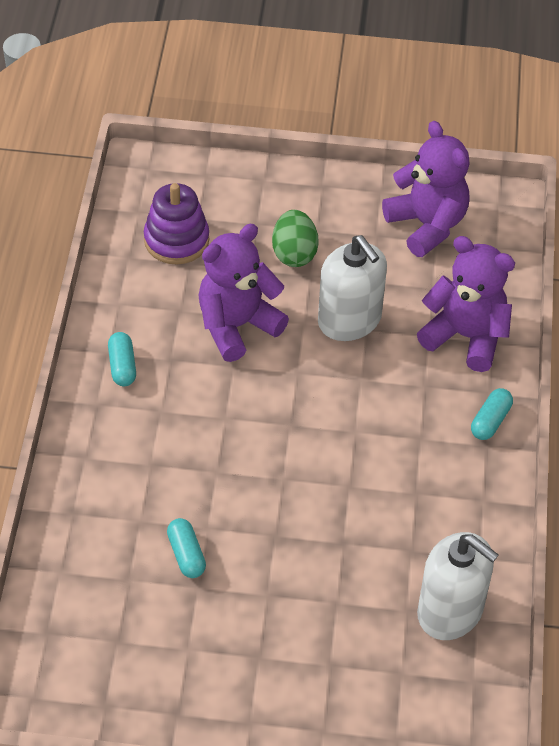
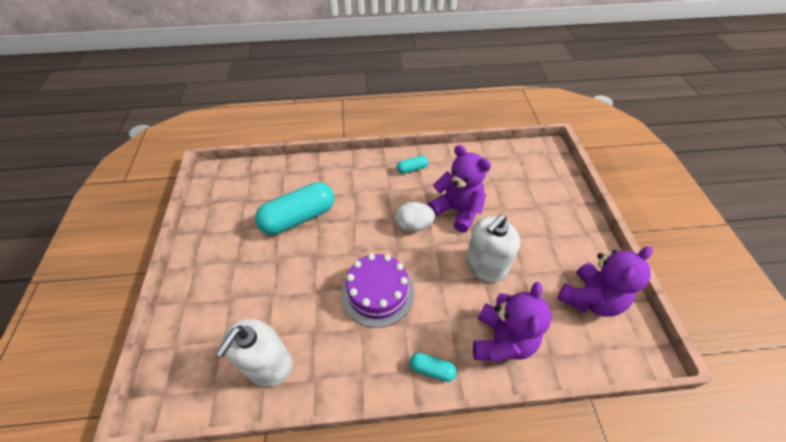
camera: 80 degrees right, 0 degrees up
(176, 240) = (505, 173): purple stacking toy -> none
(186, 554) = (298, 217): turquoise capsule -> turquoise capsule, size x2.19
(251, 390) = (414, 225): none -> white egg
(294, 253) = (524, 227): green egg -> none
(364, 461) = (377, 292): none -> purple cake

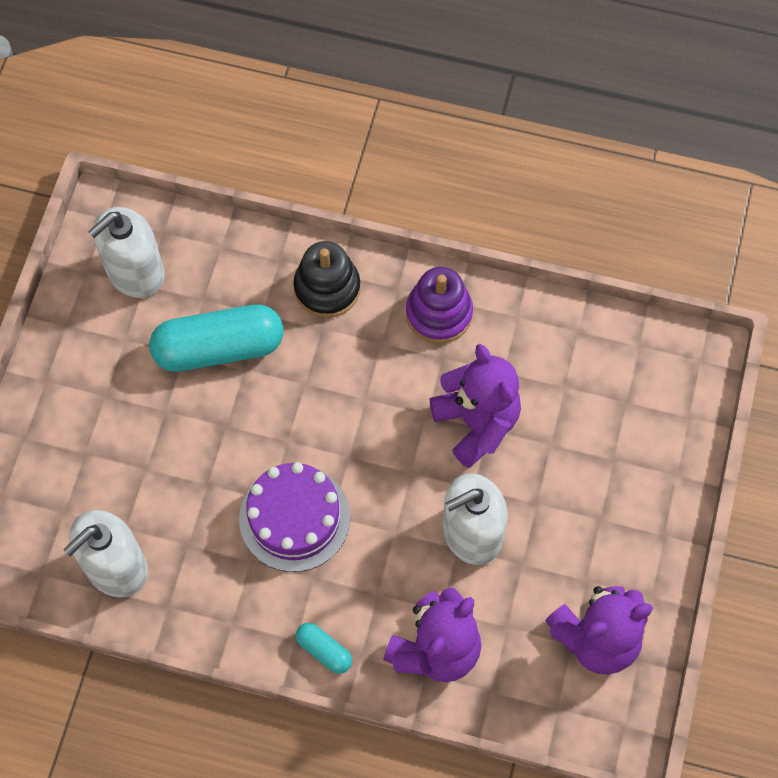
camera: 20 degrees right, 15 degrees up
(238, 196) = (135, 272): none -> white soap dispenser
(349, 174) = (327, 288): none -> black stacking toy
(412, 169) = (439, 313): turquoise capsule -> purple stacking toy
(414, 225) = (394, 425): white egg -> none

